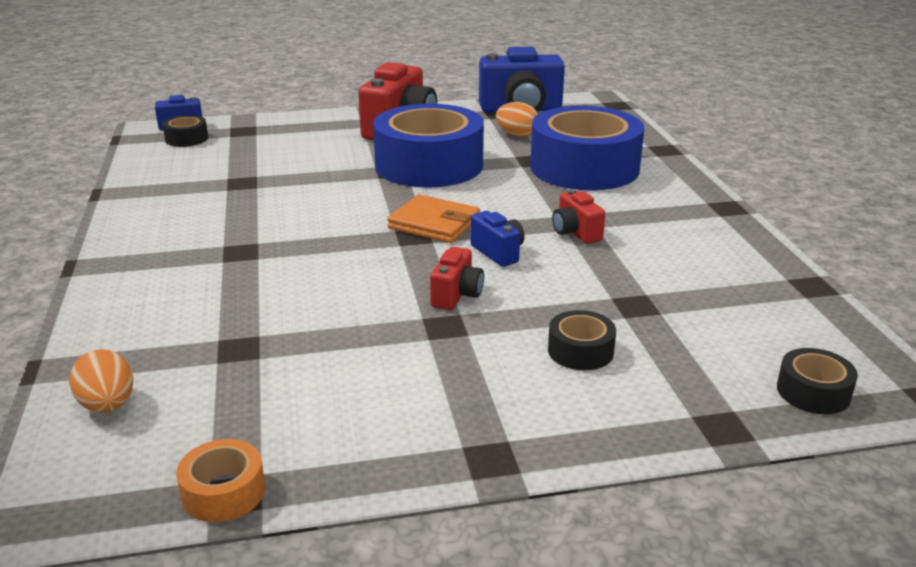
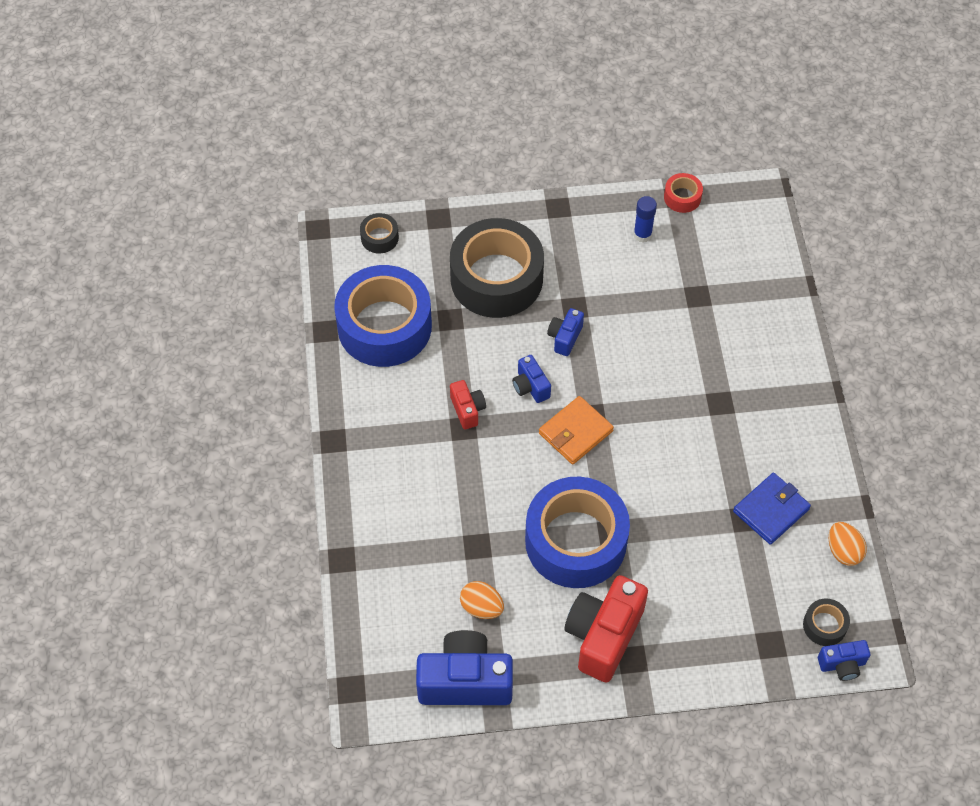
camera: 175 degrees left, 30 degrees up
(108, 405) = (757, 255): orange egg -> orange egg (843, 551)
(209, 187) = (771, 510): none -> blue wallet
(223, 492) = (682, 197): orange tape -> red tape
(320, 423) = (642, 235): none -> blue glue stick
(434, 223) = (575, 432): orange wallet -> orange wallet turned 75 degrees counterclockwise
(457, 295) = (565, 337): red camera -> blue camera
(580, 351) = (496, 279): black tape -> black tape, size x2.41
(584, 168) = (431, 524): blue tape -> blue tape (384, 326)

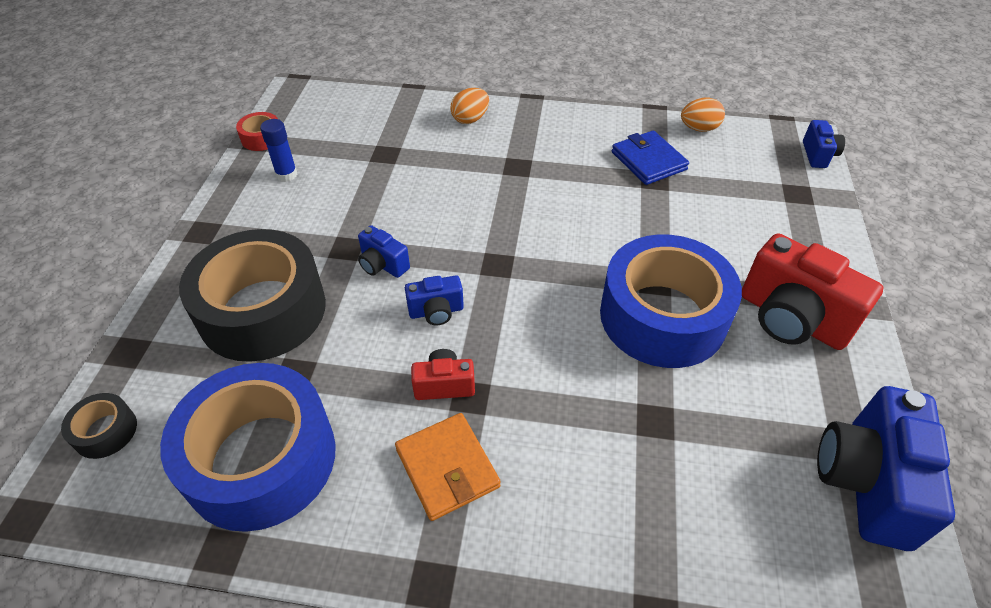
camera: 75 degrees left, 10 degrees down
(481, 607) = (750, 436): orange egg -> orange egg (470, 119)
(575, 432) = (515, 284): orange wallet -> orange wallet (447, 468)
(824, 625) = (777, 156): black tape -> none

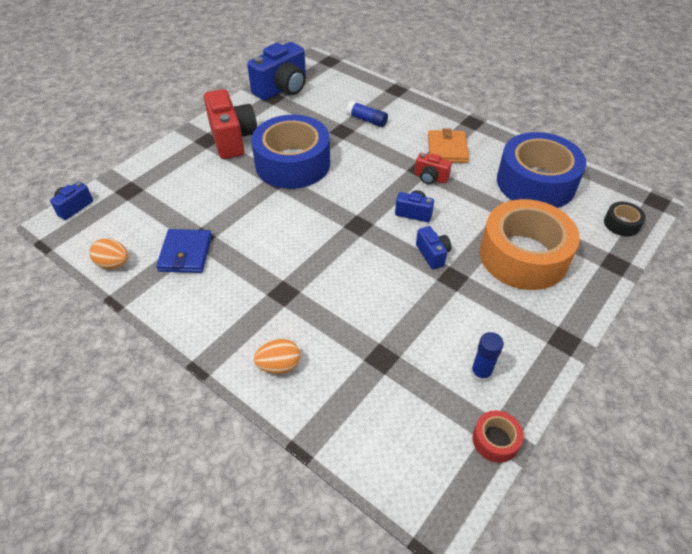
camera: 150 degrees left, 0 degrees up
(262, 310) = (523, 256): black tape -> orange tape
(636, 473) = (367, 120): none -> blue glue stick

